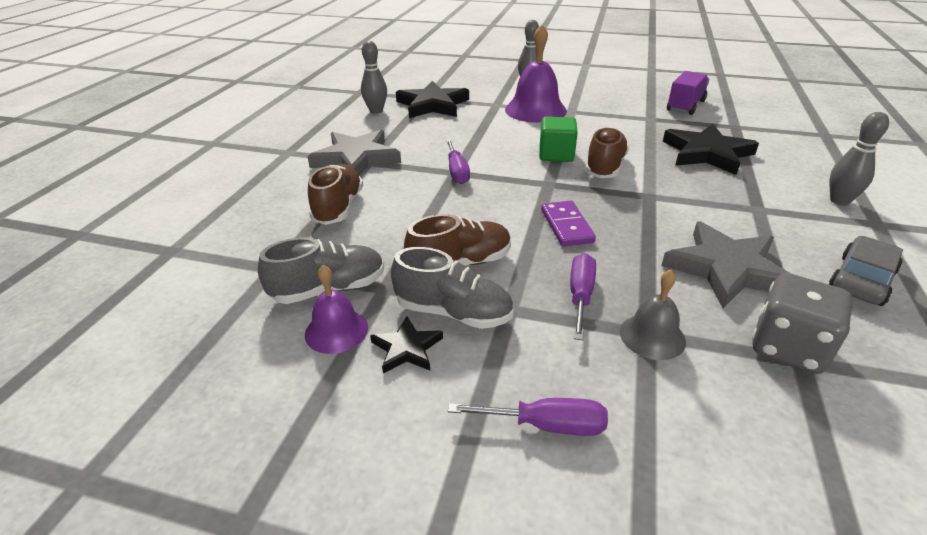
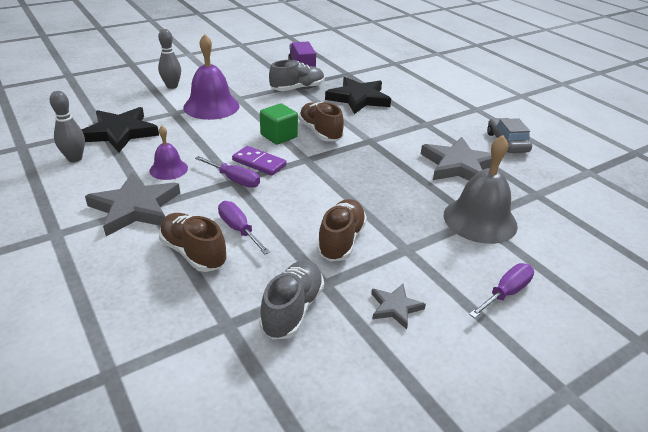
camera: 50 degrees left, 0 degrees up
(336, 330) = (342, 328): purple bell -> purple bell (168, 169)
(407, 348) = (395, 307): black star -> grey star
(453, 312) = (384, 271): grey shoe -> grey shoe (297, 89)
(566, 226) = (358, 182): purple domino -> purple domino (259, 163)
(580, 296) = (424, 219): purple screwdriver -> purple screwdriver (239, 229)
(652, 336) = (480, 220): grey bell -> grey bell, size x1.79
(788, 348) = (526, 191): grey dice -> none
(839, 201) = (449, 103): grey bowling pin -> none

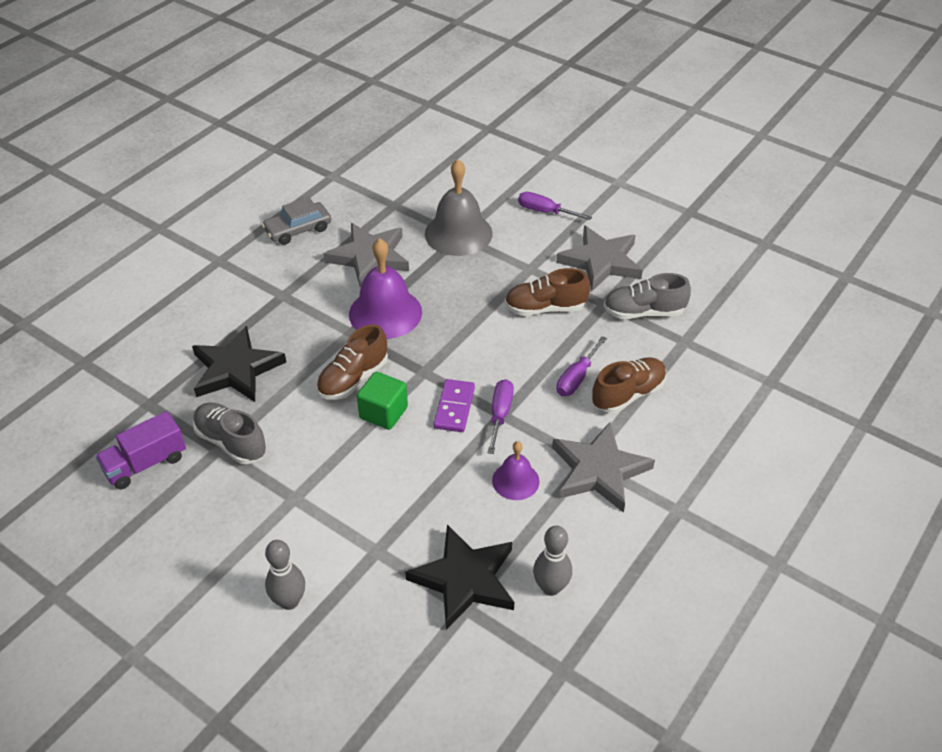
camera: 110 degrees left, 10 degrees up
(193, 253) = (628, 394): brown shoe -> brown shoe turned 150 degrees counterclockwise
(211, 106) = (336, 516): purple bell -> purple bell (385, 313)
(395, 307) = (601, 261): grey star -> grey star, size x1.97

